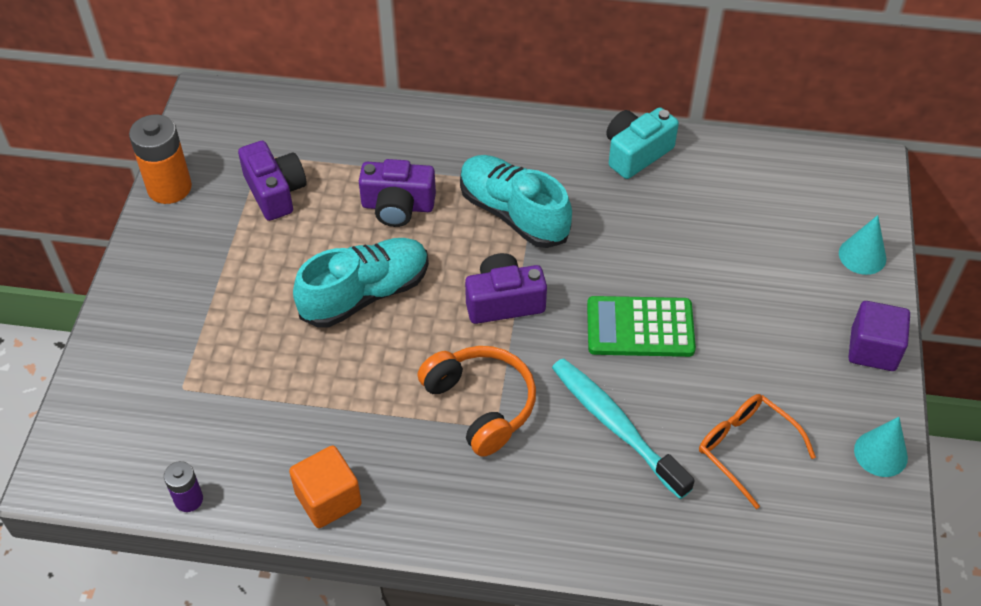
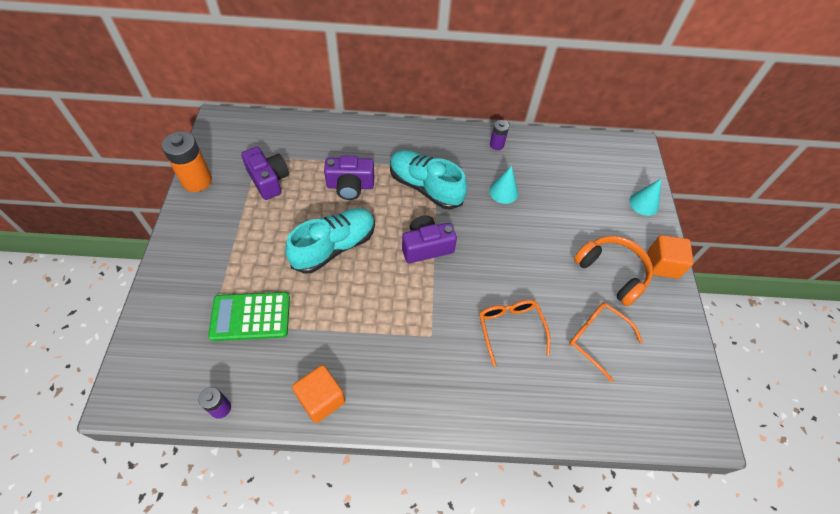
camera: 10 degrees left, 5 degrees up
(481, 404) = (420, 320): orange headphones -> orange headphones (612, 272)
(615, 425) = (510, 328): turquoise toothbrush -> orange glasses
(636, 153) = (496, 145): turquoise camera -> purple battery
(640, 327) = (516, 259): green calculator -> green calculator (250, 317)
(873, 349) = (662, 264): purple cube -> orange cube
(880, 453) = (681, 335): turquoise cone -> turquoise cone (503, 192)

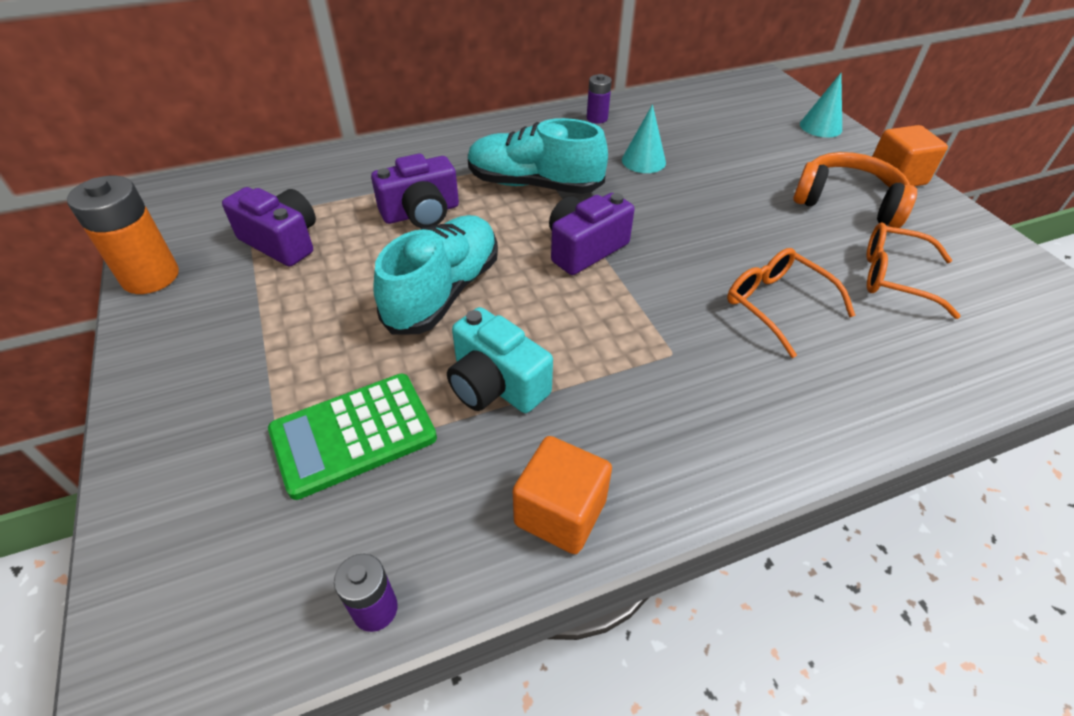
camera: 20 degrees left, 10 degrees down
(330, 316) = (496, 384): none -> turquoise camera

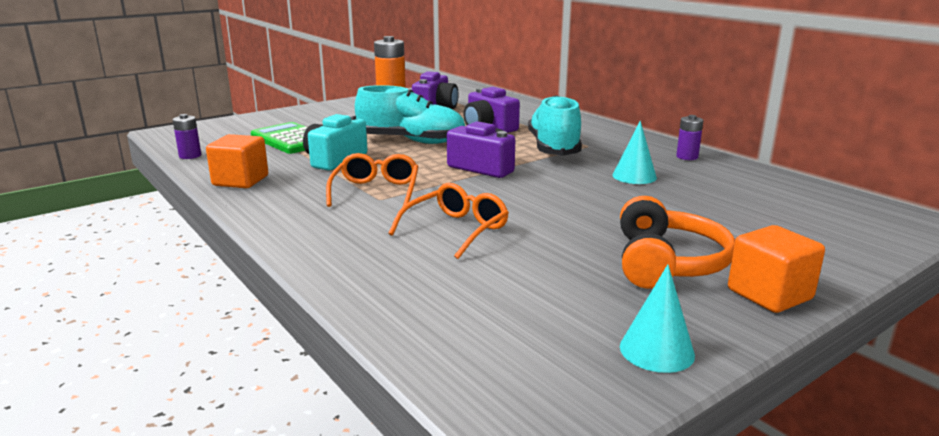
camera: 75 degrees right, 25 degrees down
(820, 127) = (838, 251): turquoise cone -> turquoise cone (656, 350)
(894, 277) = (538, 283): orange glasses -> orange glasses (376, 191)

